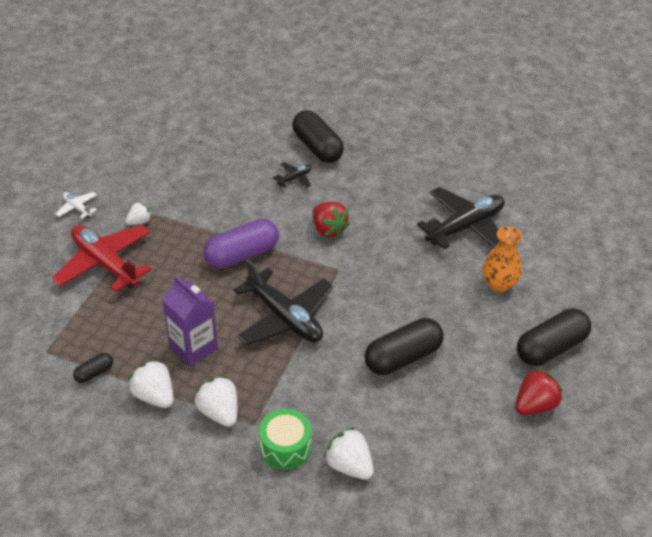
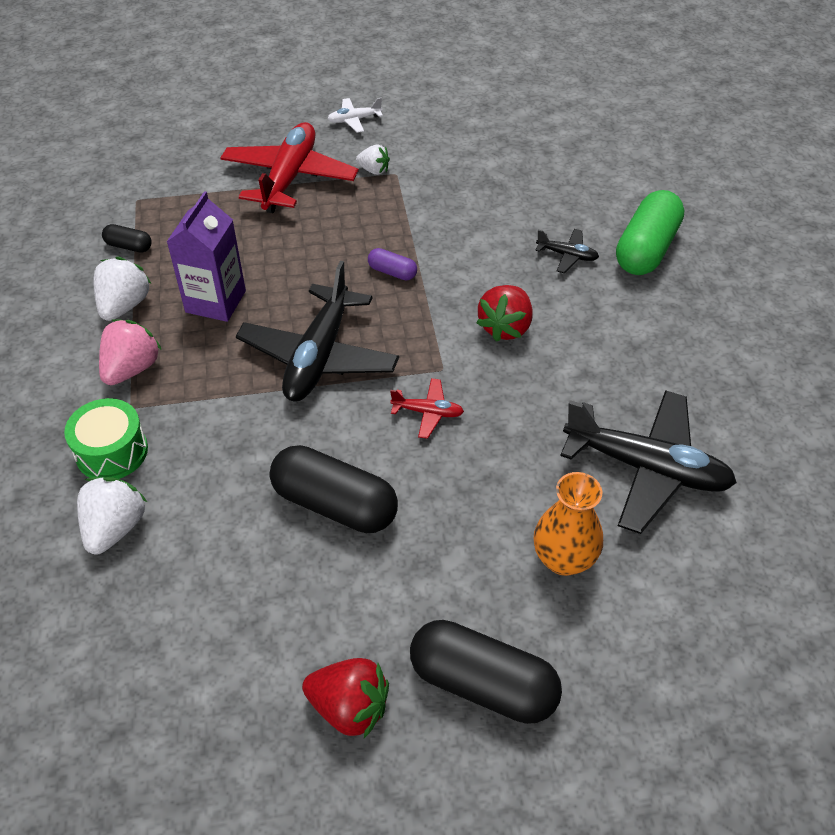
camera: 60 degrees right, 5 degrees up
(77, 208) = (354, 120): white plane -> white plane turned 120 degrees counterclockwise
(219, 412) = (132, 369): white strawberry -> pink strawberry
(242, 255) = (392, 272): purple capsule -> purple capsule, size x0.48
(317, 147) = (646, 249): black capsule -> green capsule
(366, 290) = (428, 412): none -> red plane

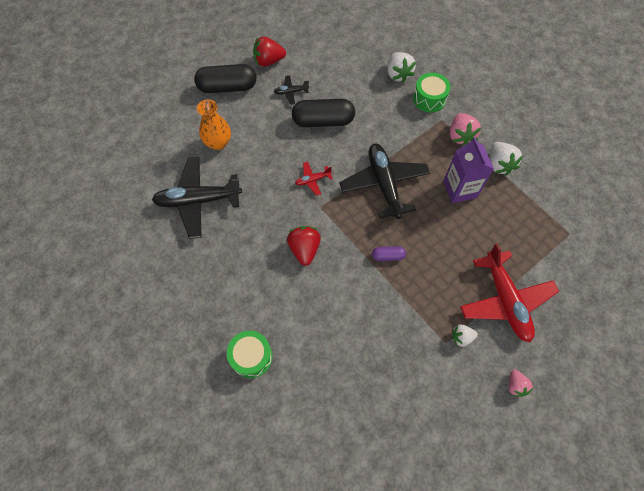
camera: 150 degrees right, 15 degrees up
(129, 246) = (536, 200): black capsule -> none
(354, 120) = (515, 385): white plane -> pink strawberry
(567, 255) = (297, 324): black plane -> black plane (291, 92)
(646, 249) = (251, 357): green capsule -> green drum

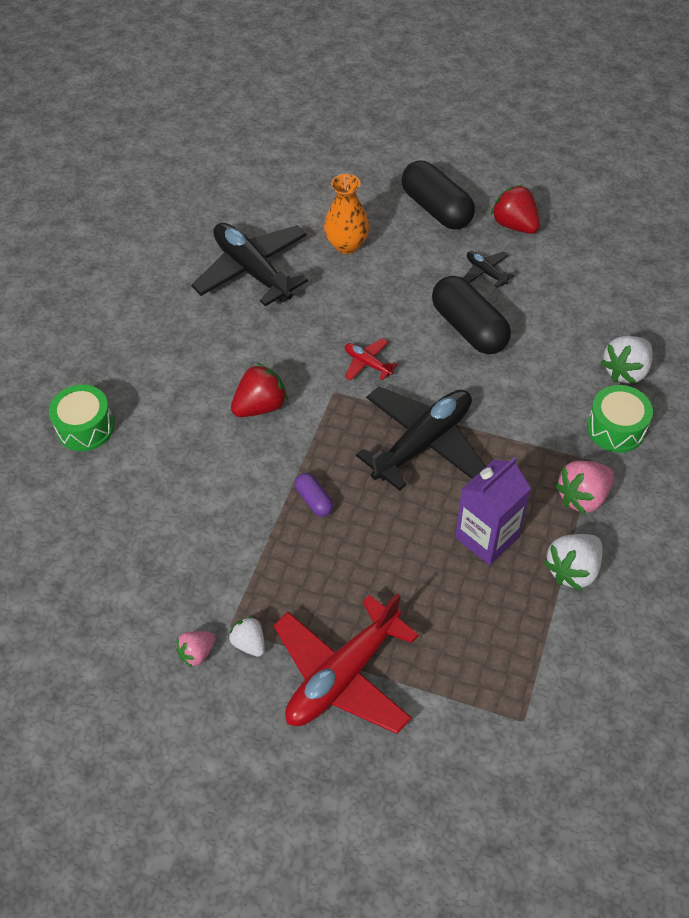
camera: 60 degrees right, 10 degrees down
(515, 385) = (218, 743): pink strawberry -> pink strawberry (197, 653)

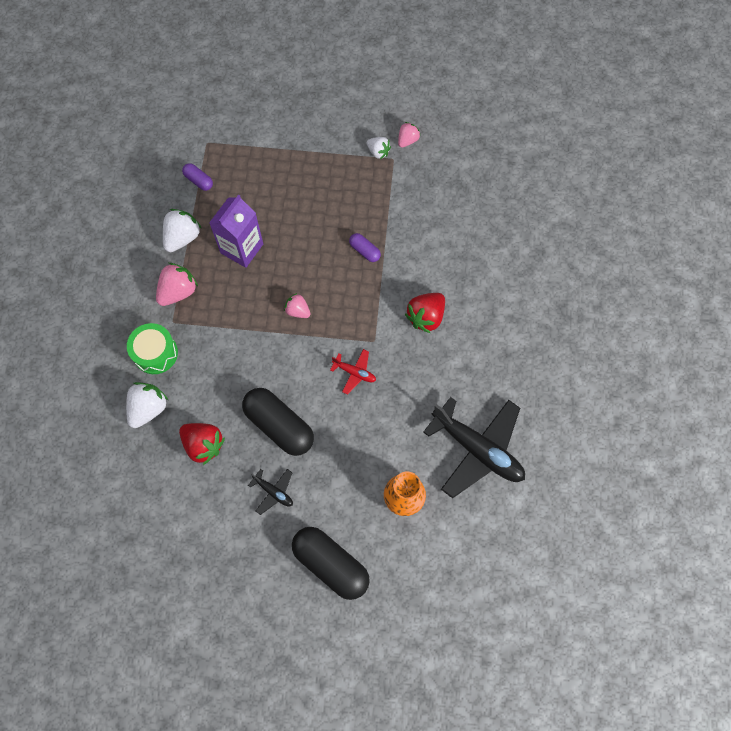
camera: 165 degrees right, 15 degrees up
(85, 427) = (547, 272): green drum -> none
(343, 675) = (317, 145): red plane -> none
(423, 443) = (298, 311): black plane -> pink strawberry
(514, 225) = (254, 558): red strawberry -> red strawberry (203, 445)
(542, 655) = (199, 181): none -> purple capsule

